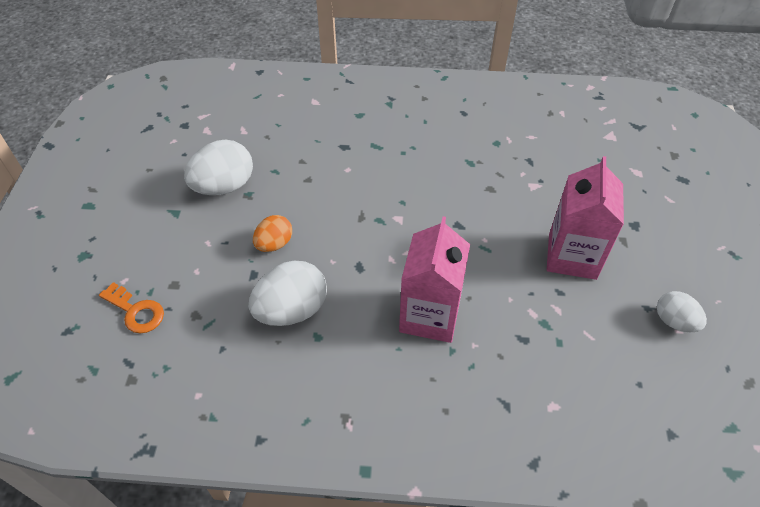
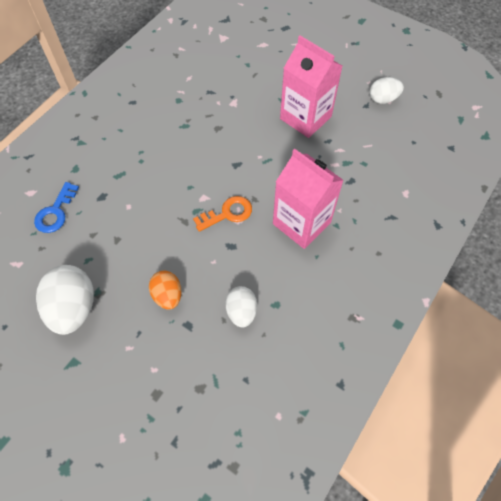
camera: 60 degrees left, 10 degrees up
(136, 311) = (164, 438): orange key -> orange key (227, 213)
(292, 310) = (241, 311): white egg -> white egg, size x0.60
(307, 126) = (56, 212): none -> blue key

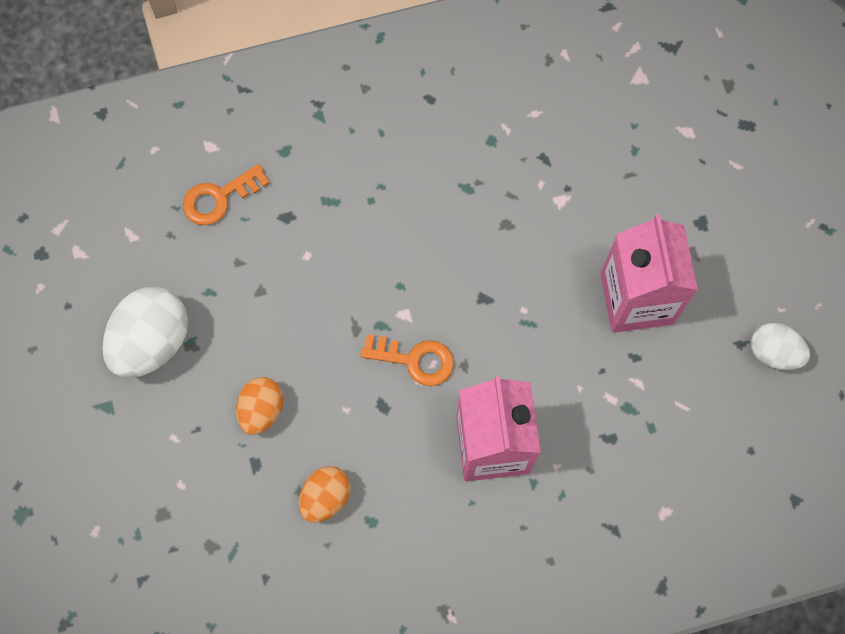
camera: 40 degrees right, 10 degrees up
(56, 212) = (219, 198): blue key -> orange key
(241, 311) = (325, 497): white egg -> orange egg

